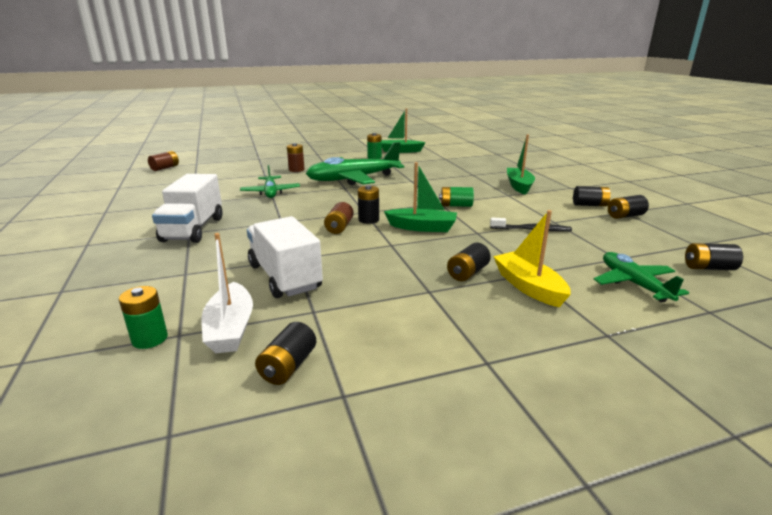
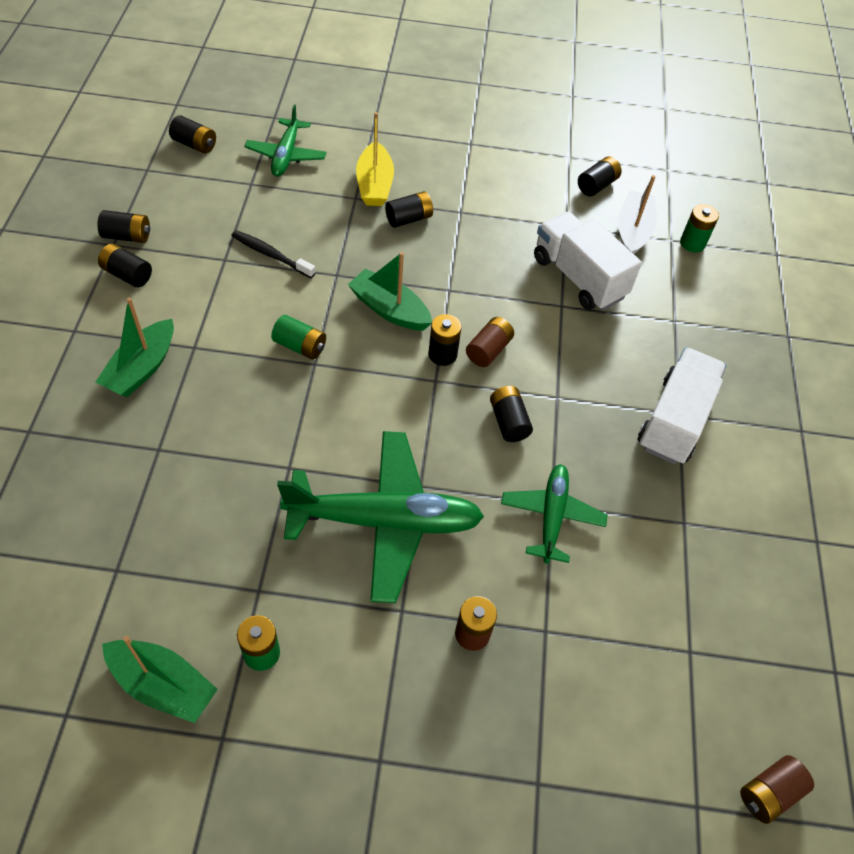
camera: 160 degrees left, 30 degrees up
(285, 277) = (578, 277): white truck -> white truck turned 150 degrees clockwise
(309, 209) = (508, 421): none -> black battery

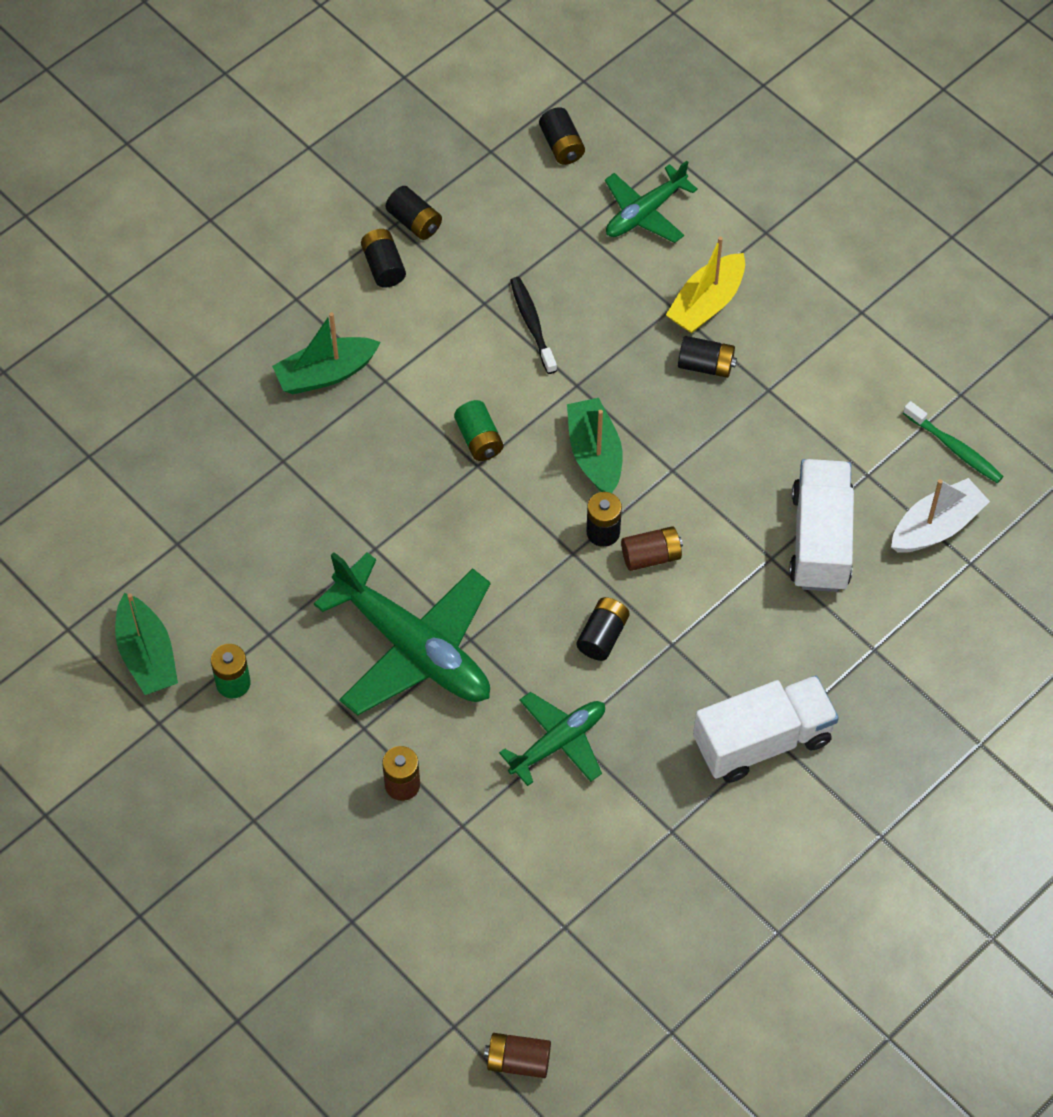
camera: 45 degrees right, 5 degrees up
(597, 185) = (955, 448): black battery -> green toothbrush
(692, 243) = (990, 581): green battery -> none

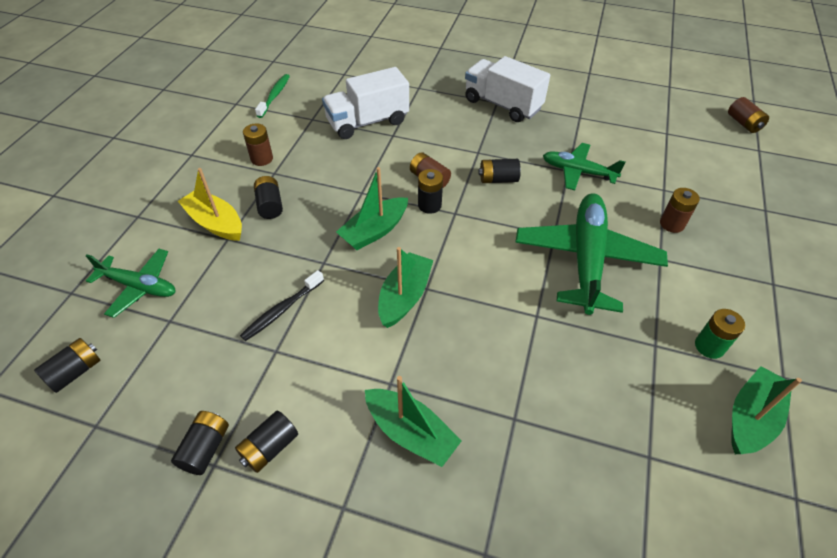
camera: 120 degrees left, 10 degrees down
(479, 439) = (404, 296): green battery -> green boat
(706, 303) = (215, 223): yellow boat -> yellow boat turned 150 degrees counterclockwise
(806, 385) = (262, 159): none -> brown battery
(936, 526) = (329, 88): white boat -> none

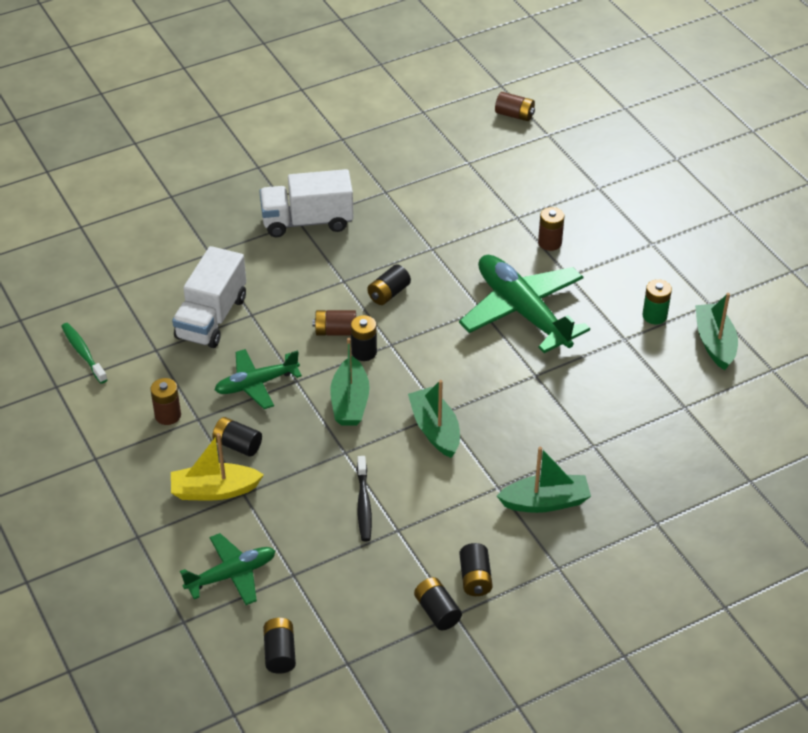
camera: 45 degrees left, 5 degrees down
(577, 172) = (440, 245): green plane -> green plane (256, 384)

